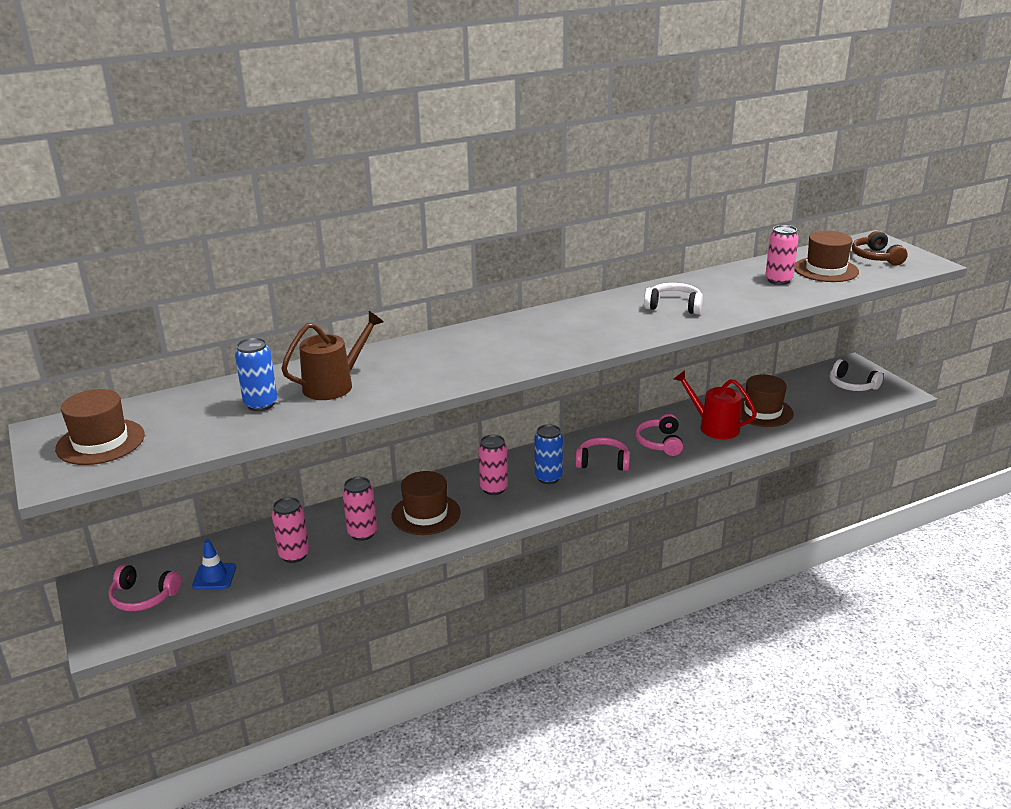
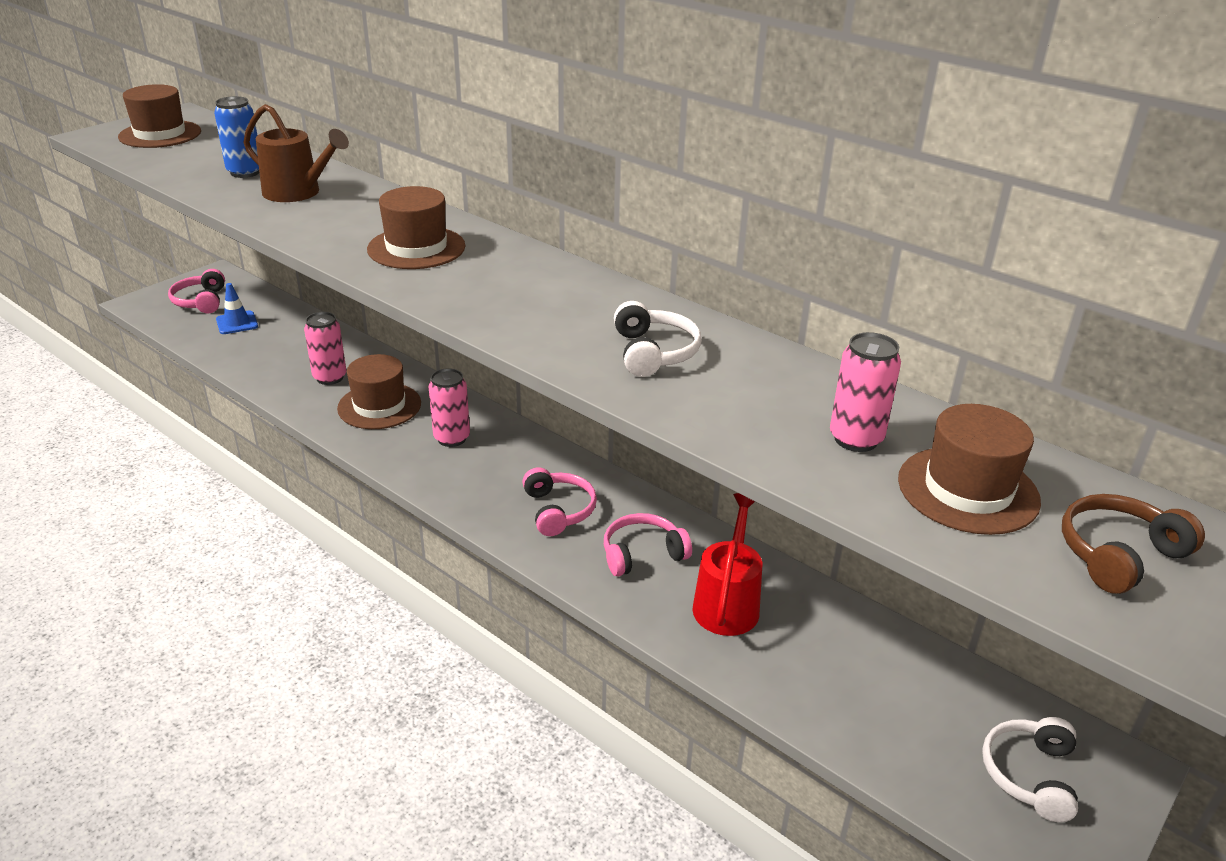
camera: 65 degrees right, 5 degrees up
(294, 555) = (281, 351): pink can -> none
(548, 478) = (496, 473): blue can -> none
(762, 411) = (820, 654): brown hat -> brown hat (416, 248)

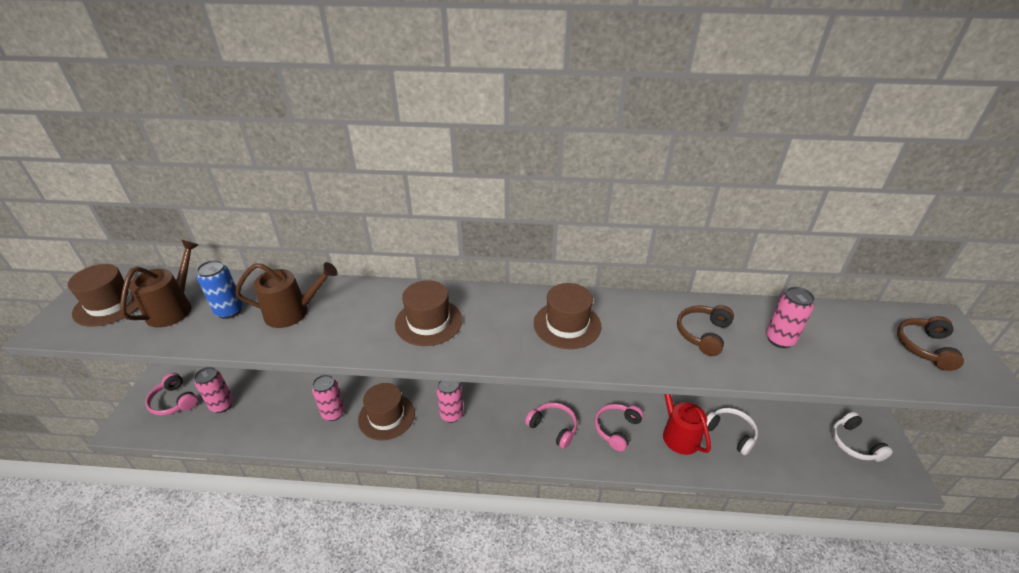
camera: 35 degrees left, 5 degrees up
(203, 154) = (173, 308): none -> brown watering can
(237, 323) = (222, 405): blue traffic cone -> pink can
(653, 352) = (641, 333): white headphones -> white headphones (730, 433)
(743, 387) = (703, 334): none -> brown headphones
(968, 490) = (847, 344): brown hat -> brown hat (567, 325)

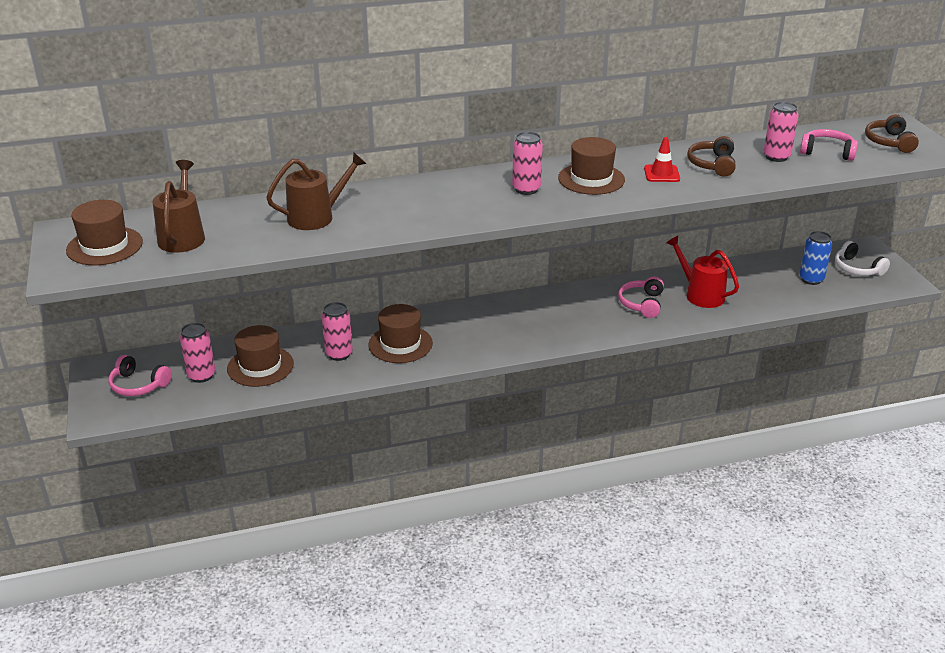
camera: 20 degrees left, 5 degrees down
(229, 311) = (247, 228): blue can -> blue can (811, 279)
(428, 322) = (461, 199): brown hat -> brown hat (260, 366)
(451, 414) = (469, 328): pink can -> pink can (526, 189)
(553, 428) = (580, 316): pink headphones -> pink headphones (827, 152)
(642, 335) = (661, 174): none -> red traffic cone
(730, 433) = (748, 284): white headphones -> none

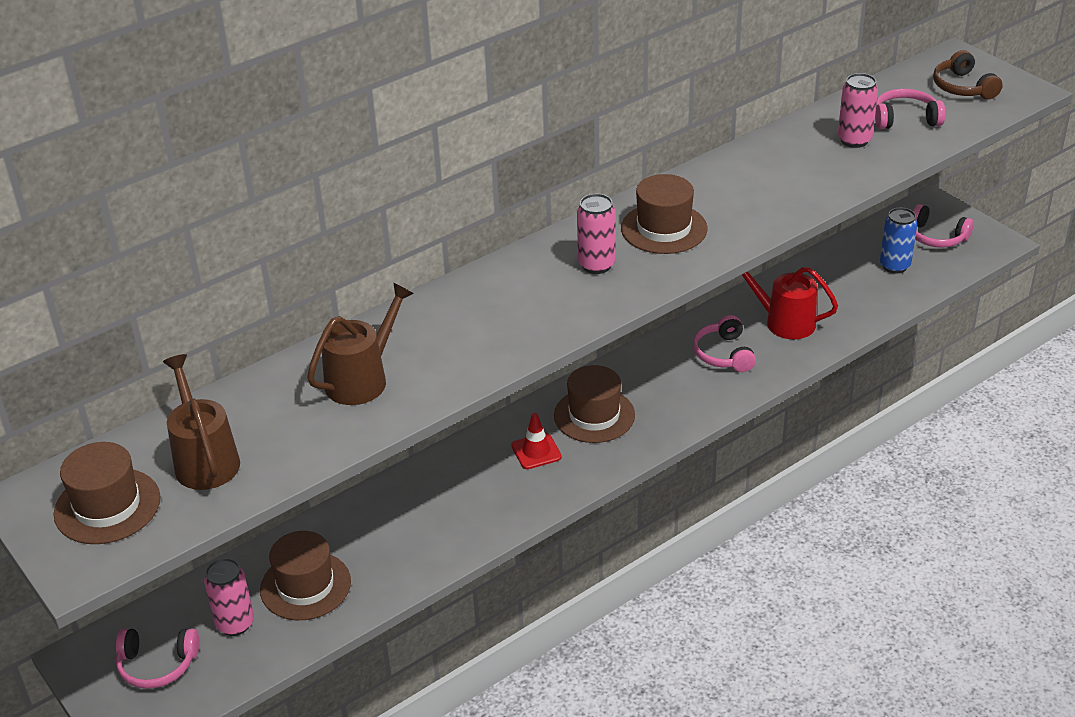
camera: 20 degrees left, 5 degrees up
(339, 354) = (397, 536): pink can -> none
(400, 344) = (466, 498): brown hat -> brown hat (594, 415)
(661, 174) = (741, 199): red traffic cone -> red traffic cone (536, 451)
(712, 164) = (790, 170): brown headphones -> none
(857, 268) = (936, 237): white headphones -> pink headphones

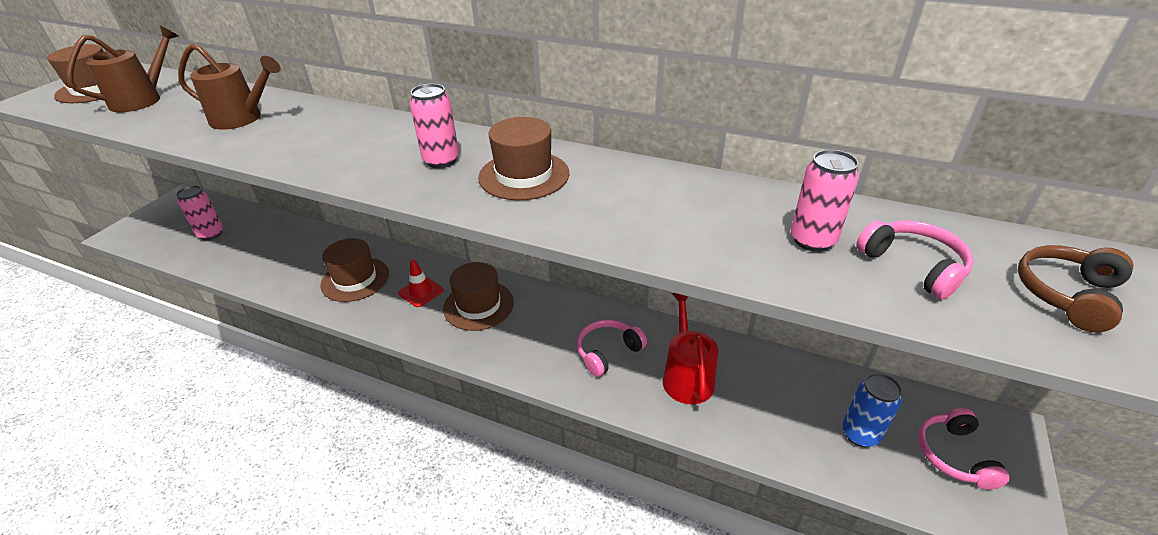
camera: 60 degrees right, 0 degrees up
(157, 665) = (174, 222): pink headphones -> none
(305, 586) = (249, 246): brown hat -> brown hat (355, 279)

